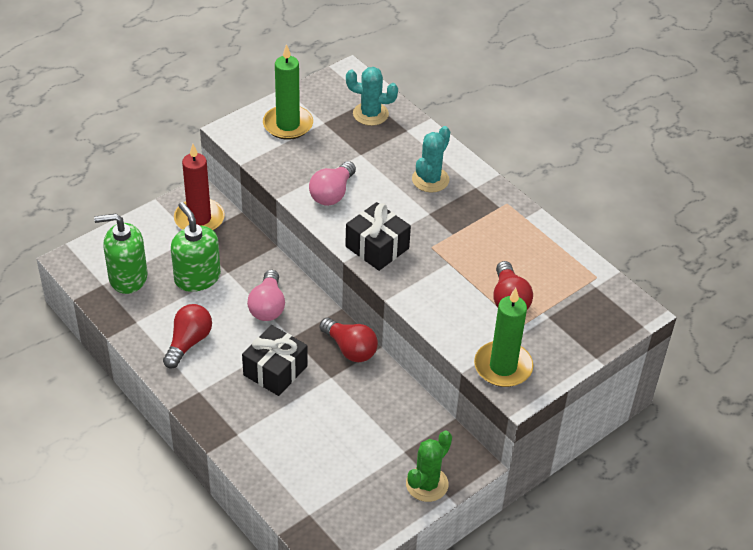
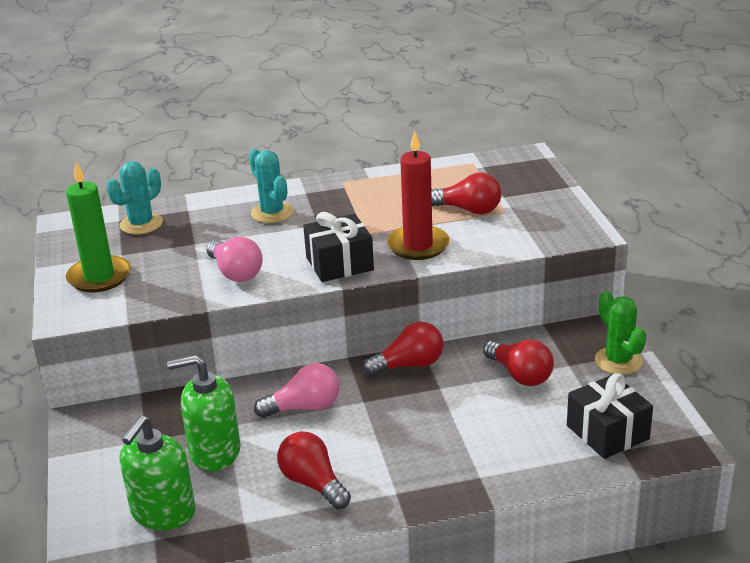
camera: 60 degrees left, 15 degrees down
(199, 219) = (120, 428): red candle -> red candle (418, 246)
(267, 306) = (304, 407): pink light bulb -> pink light bulb turned 45 degrees counterclockwise
(275, 370) = (404, 425): black gift -> black gift (607, 432)
(373, 423) = (520, 375): none -> red light bulb
(503, 367) = (551, 232): green candle -> none

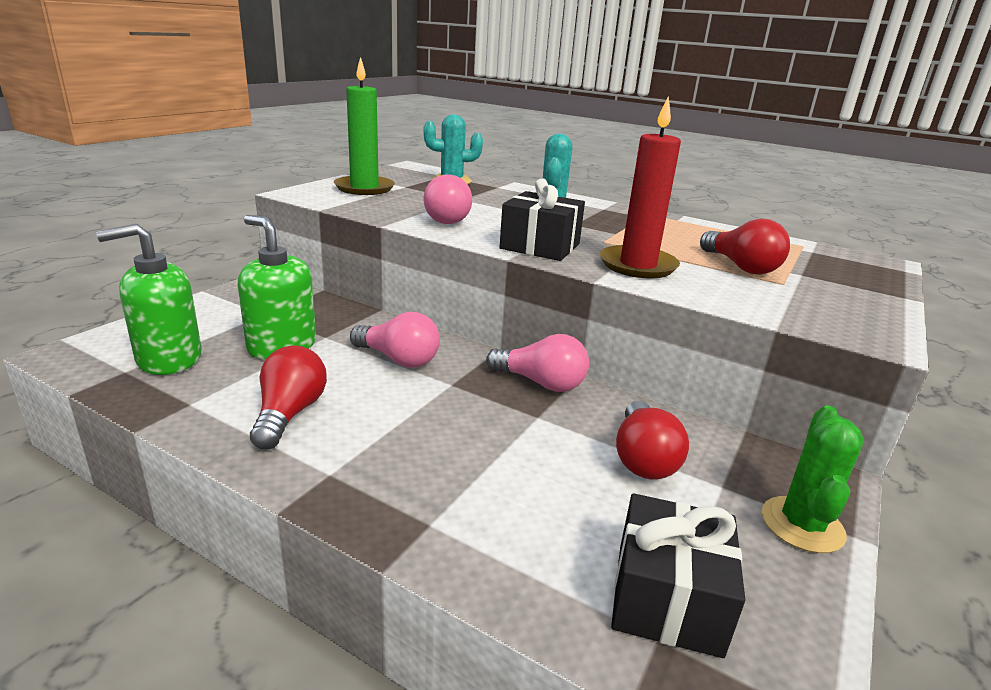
camera: 40 degrees right, 5 degrees down
(409, 365) = (541, 383): red light bulb -> pink light bulb

